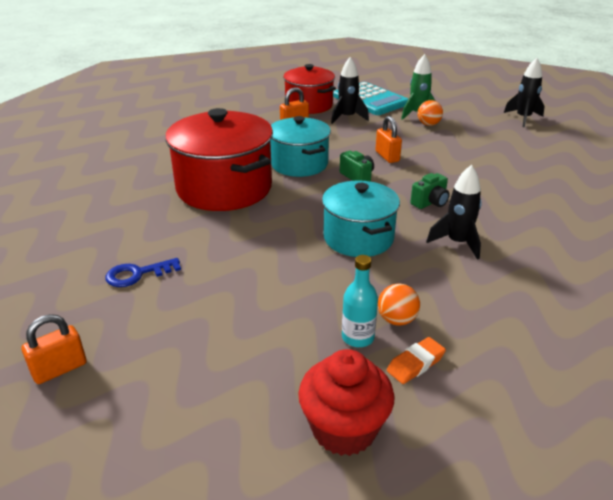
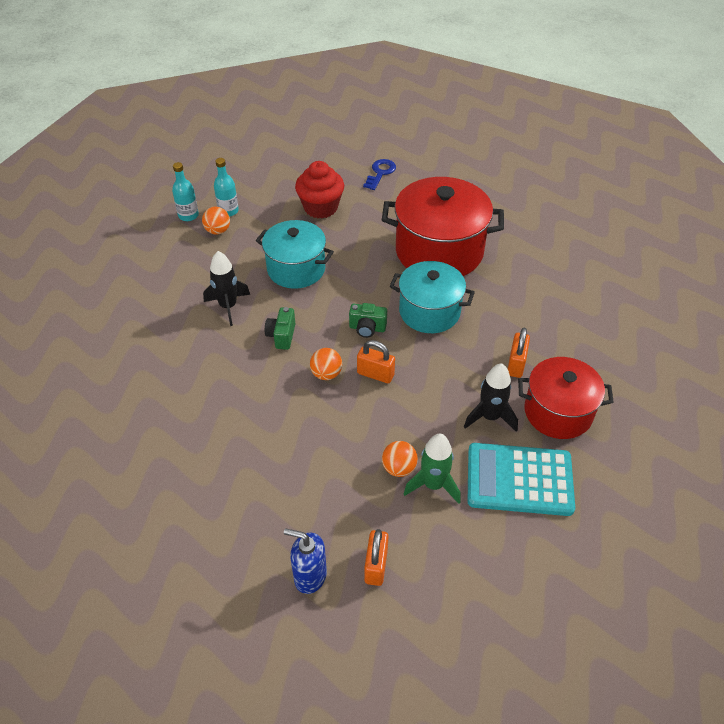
camera: 135 degrees right, 15 degrees up
(59, 369) = (337, 128): orange padlock -> orange padlock (376, 565)
(344, 429) = (196, 175): red cupcake -> red cupcake (320, 208)
(415, 364) = (188, 215): orange eraser -> turquoise bottle
(421, 170) = (326, 374): none -> orange ball
(523, 118) = (310, 576): black rocket -> blue soap dispenser

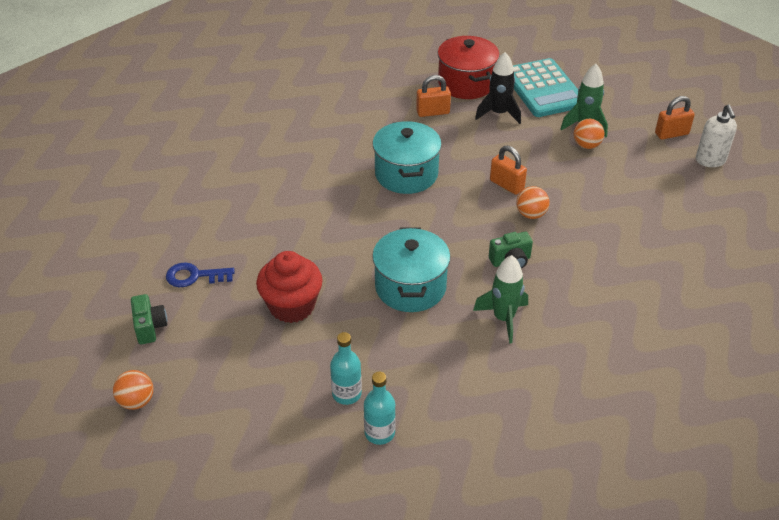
camera: 115 degrees left, 5 degrees down
(218, 231) = (390, 386): orange ball -> orange ball (136, 401)
(228, 306) = (503, 318): black rocket -> green rocket
(310, 576) = (710, 160): blue soap dispenser -> white soap dispenser
(367, 328) = (457, 207): green camera -> green camera (150, 327)
(375, 374) = (506, 185): orange padlock -> orange padlock turned 45 degrees counterclockwise
(439, 251) = (315, 190): red pot -> none

